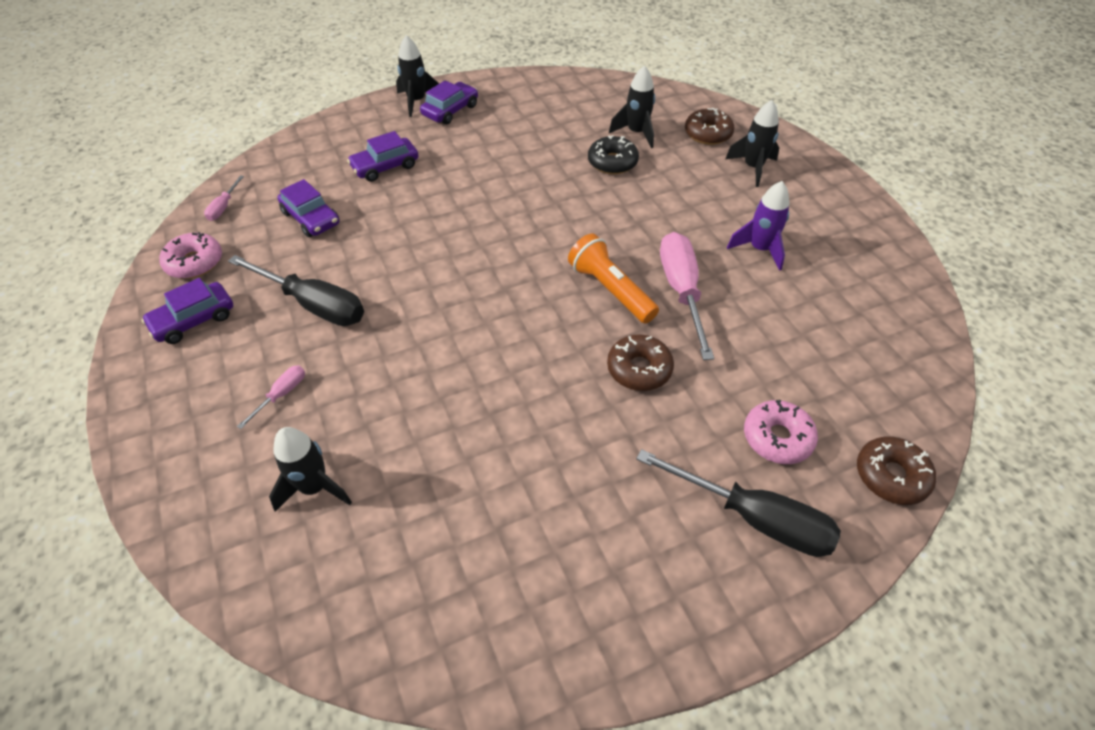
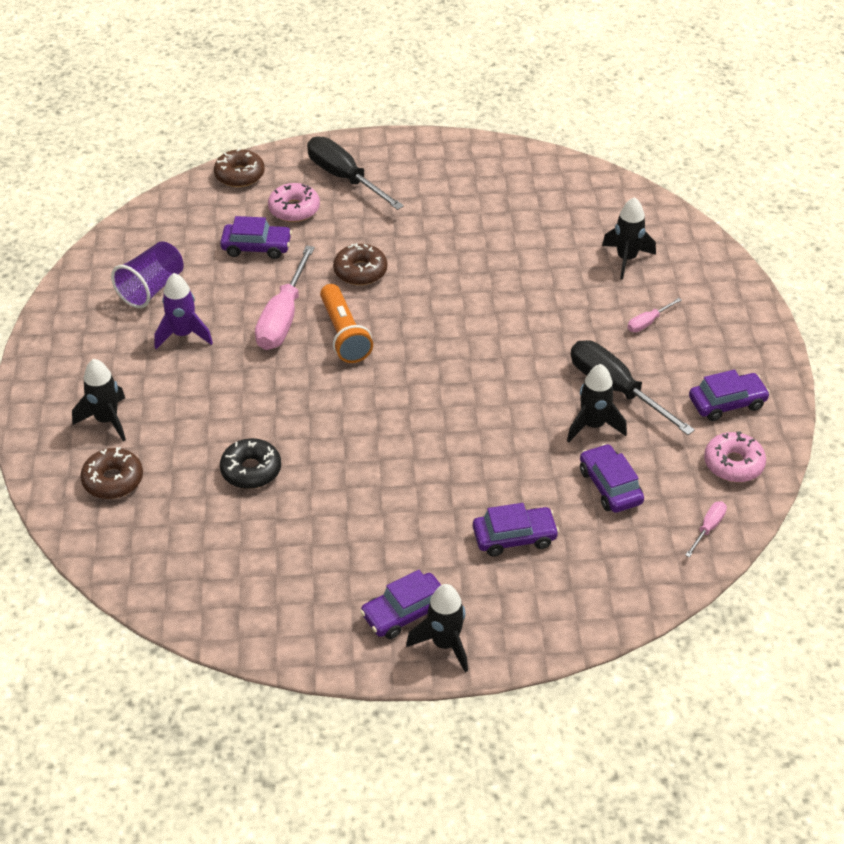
camera: 160 degrees left, 5 degrees down
(636, 133) = (194, 505): black rocket -> black rocket (593, 425)
(775, 367) = (256, 247): none -> purple car
(834, 287) = (152, 288): none -> purple cup

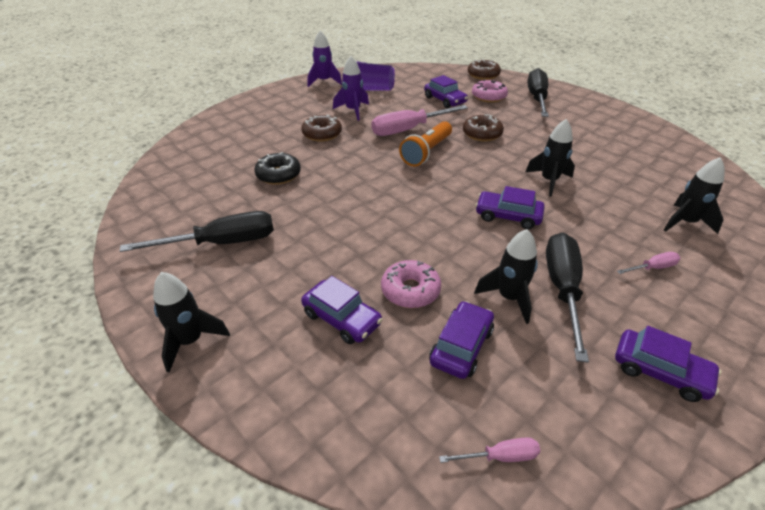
camera: 50 degrees right, 5 degrees down
(69, 315) = (324, 81): none -> purple rocket
(107, 420) = (265, 119): black rocket -> black rocket (549, 181)
(113, 480) = (224, 140): brown donut -> brown donut (322, 134)
(327, 569) = (221, 243): none -> black screwdriver
(405, 612) = (208, 301): purple car -> purple car (508, 216)
(648, 322) = (652, 268): pink screwdriver -> pink screwdriver turned 150 degrees clockwise
(733, 464) = (602, 425): pink donut -> pink donut (410, 290)

